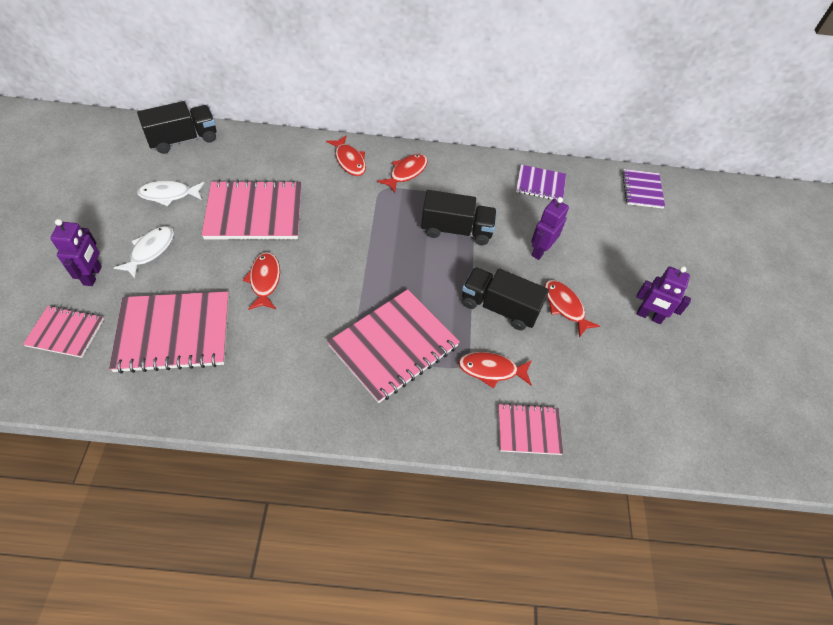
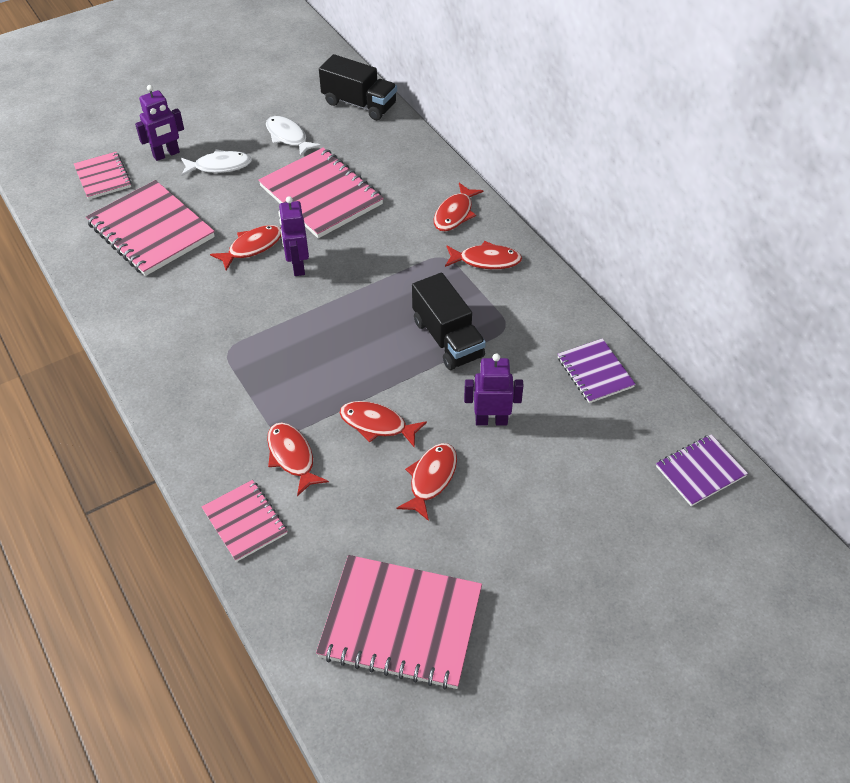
camera: 60 degrees right, 5 degrees down
(393, 346) = (257, 370): pink notebook -> pink notebook (401, 623)
(499, 307) = (377, 424): black truck -> red fish
(649, 316) = (492, 565): purple robot -> purple robot (297, 266)

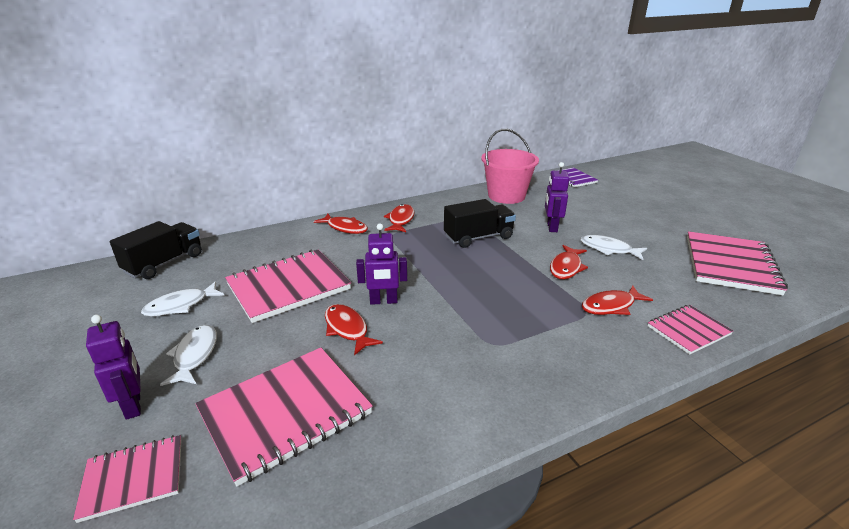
camera: 85 degrees left, 20 degrees down
(431, 479) = (608, 249): red fish -> white fish
(595, 372) = (506, 196): purple notebook -> pink bucket

